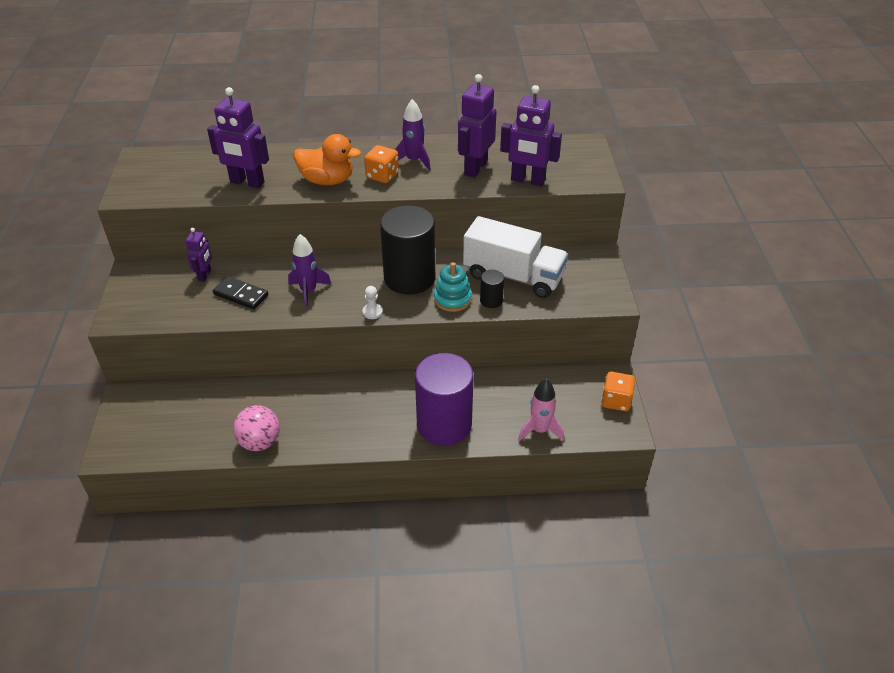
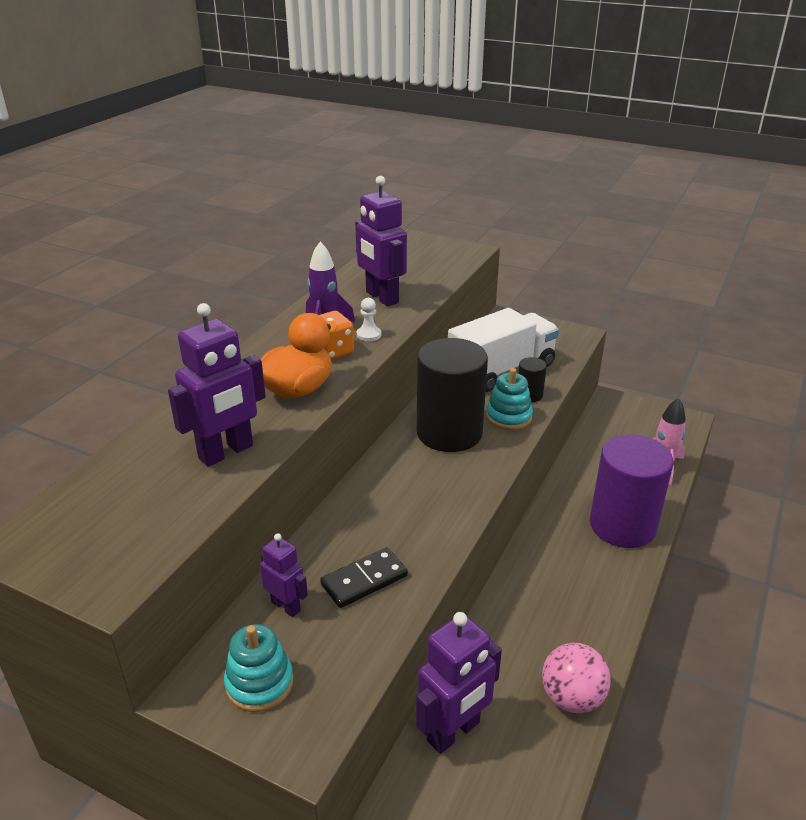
camera: 60 degrees left, 10 degrees down
(148, 288) = (259, 683): none -> turquoise stacking toy
(308, 291) = (409, 515): purple rocket -> none
(372, 312) = (489, 477): white pawn -> white pawn (369, 335)
(527, 180) = (434, 279): purple robot -> purple robot (454, 732)
(616, 401) = (646, 411): orange dice -> none

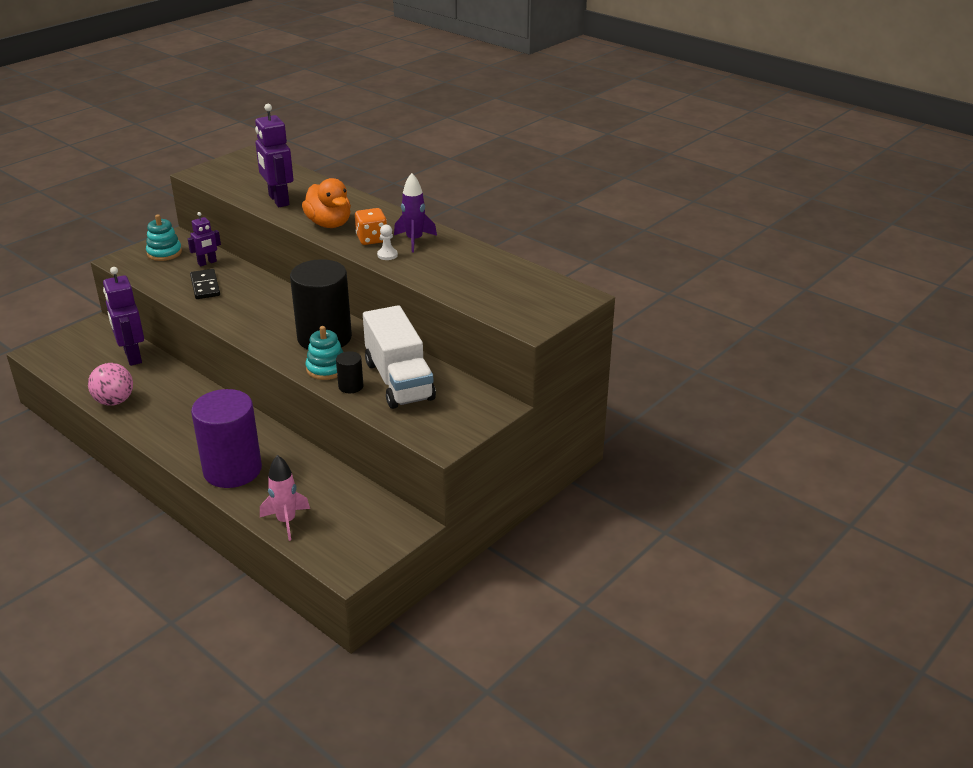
camera: 105 degrees right, 0 degrees up
(381, 297) = (449, 267): purple robot -> none

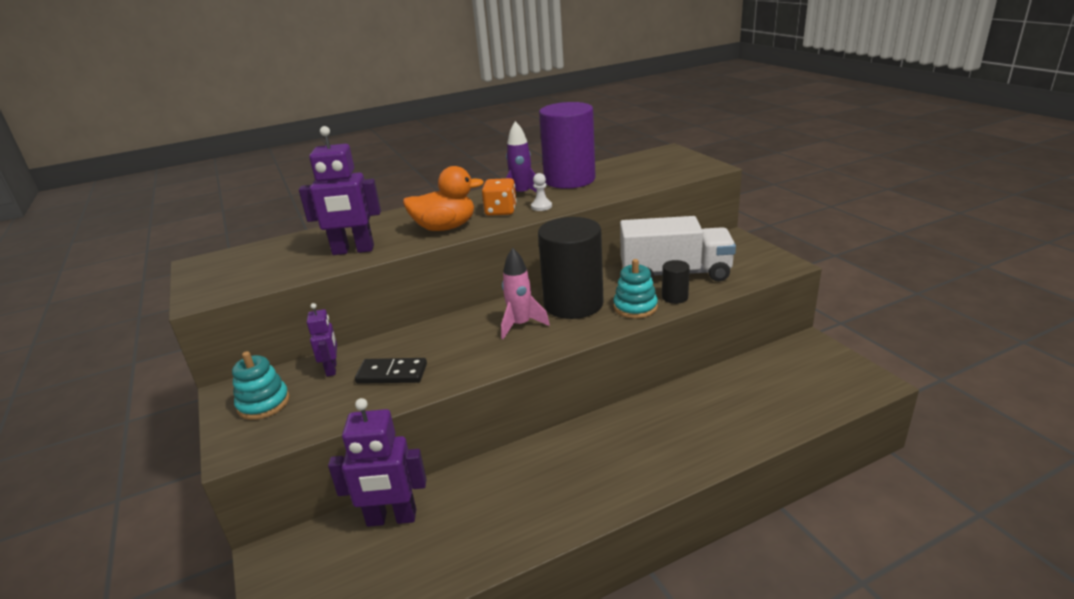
camera: 65 degrees left, 5 degrees down
(114, 401) = (495, 544): pink ball -> none
(232, 470) = (696, 443): purple cylinder -> purple cylinder (569, 180)
(286, 521) = (797, 412): pink rocket -> pink rocket (521, 325)

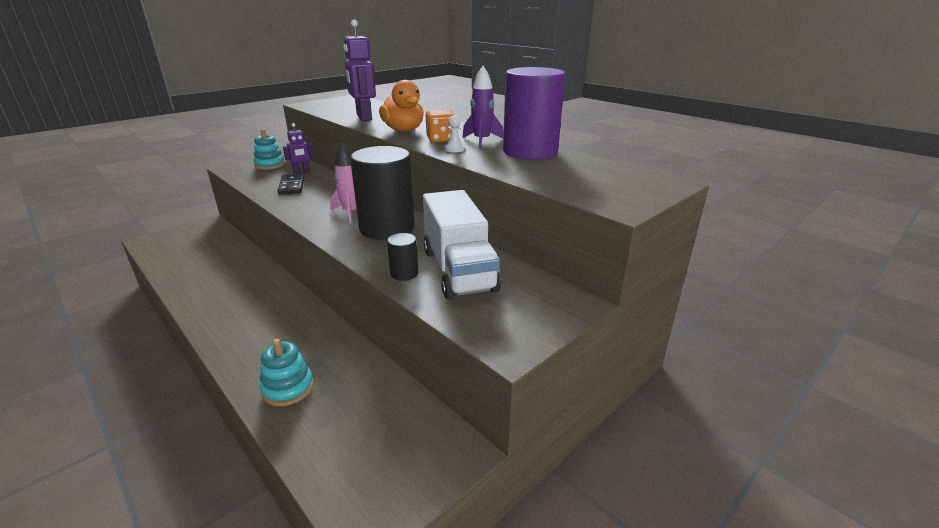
camera: 70 degrees right, 0 degrees up
(391, 518) = (224, 247): purple robot -> none
(635, 307) = (382, 255): turquoise stacking toy -> turquoise stacking toy (288, 388)

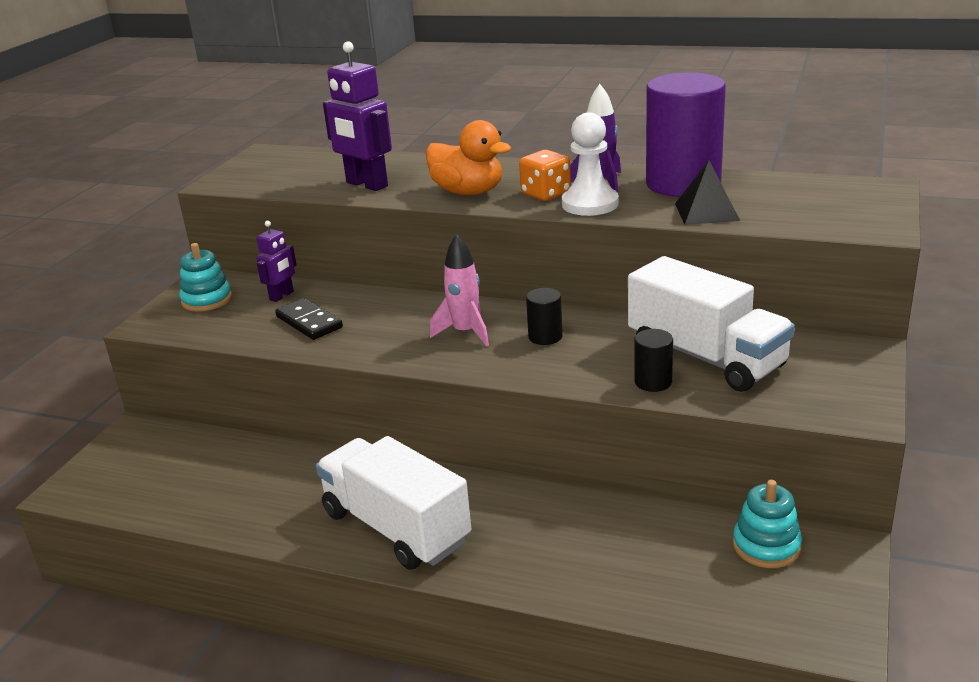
camera: 25 degrees left, 0 degrees up
(236, 314) = (396, 527): none -> white truck
(288, 388) = (592, 573): turquoise stacking toy -> turquoise stacking toy (766, 546)
(387, 228) = (545, 337): black cylinder -> black cylinder, size x0.43
(454, 149) = (590, 204): white pawn -> white pawn, size x1.98
(516, 168) = (707, 212): none -> black pyramid

